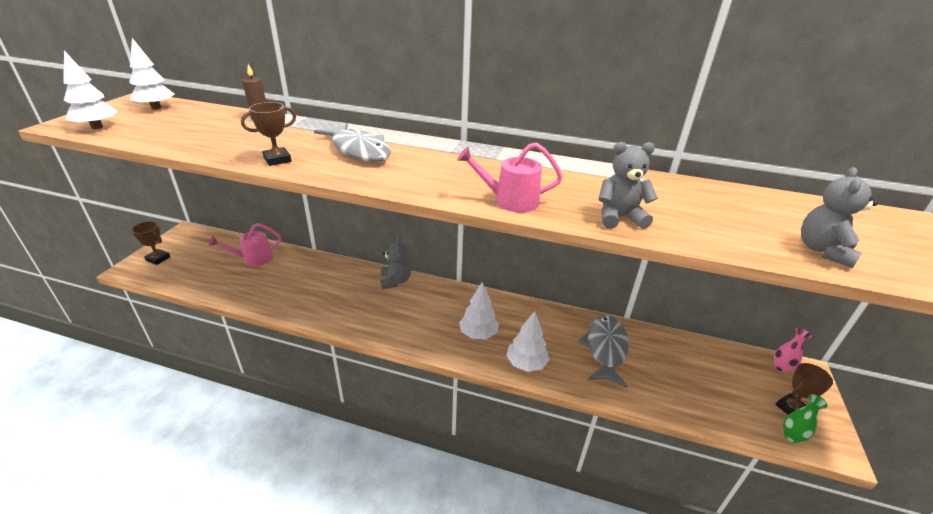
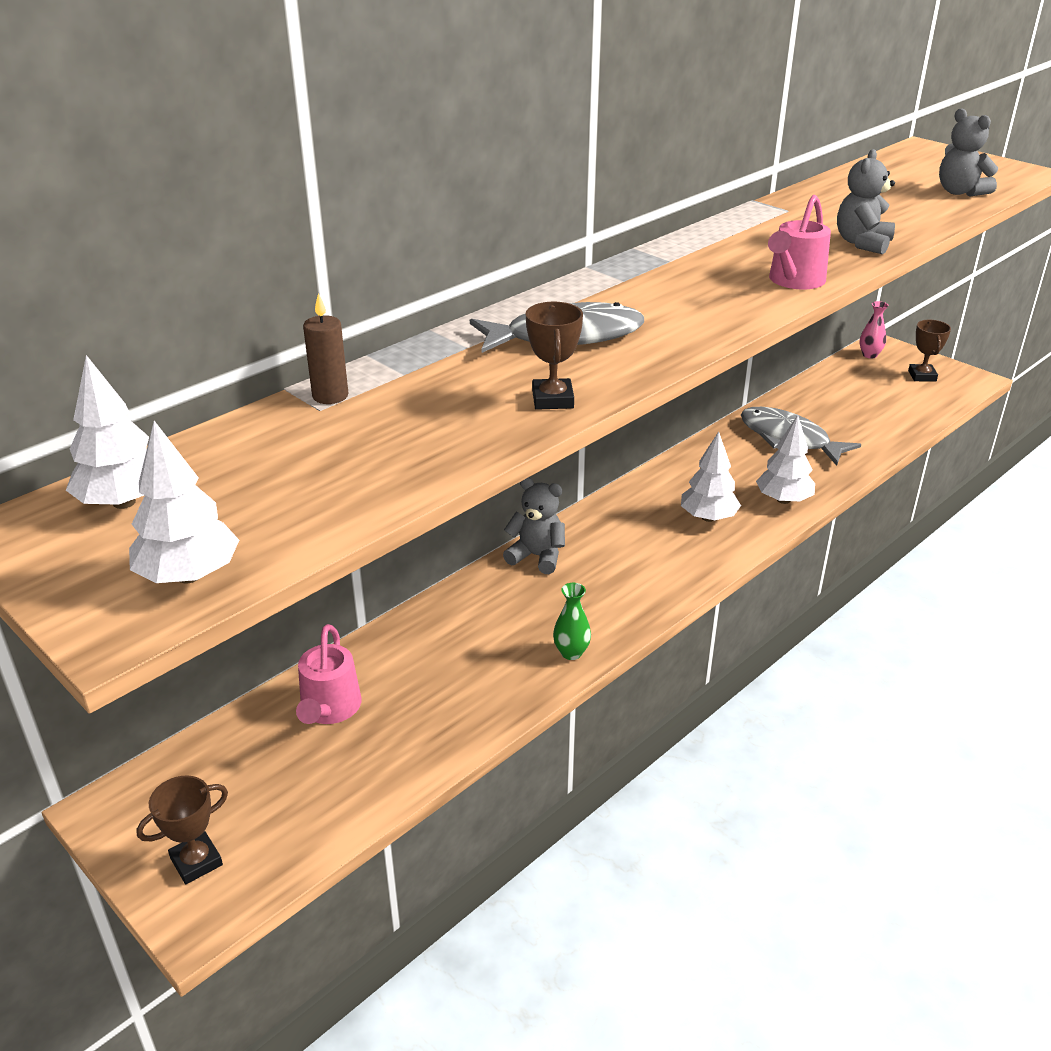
camera: 60 degrees left, 0 degrees up
(791, 436) = (953, 392): green vase -> green vase (571, 653)

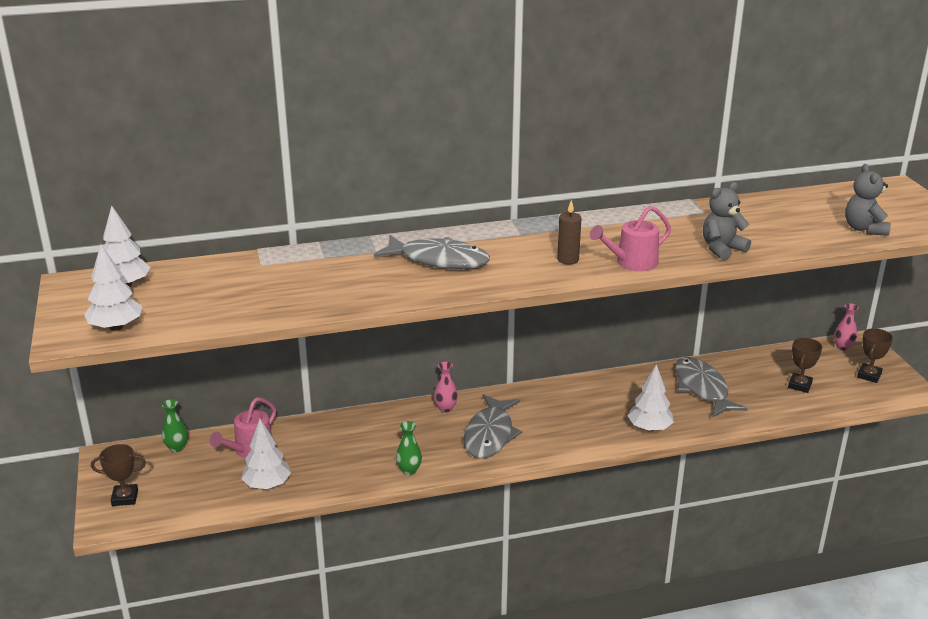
camera: 30 degrees right, 5 degrees down
(212, 749) = (177, 448): none -> green vase
(330, 396) = (274, 259): brown candle -> brown candle (568, 260)
(537, 556) = (445, 408): grey teddy bear -> pink vase
(552, 399) = (383, 294): brown trophy -> brown trophy (799, 385)
(622, 570) = (490, 435): none -> grey fish
(708, 517) = (582, 422): white tree -> white tree (267, 484)

